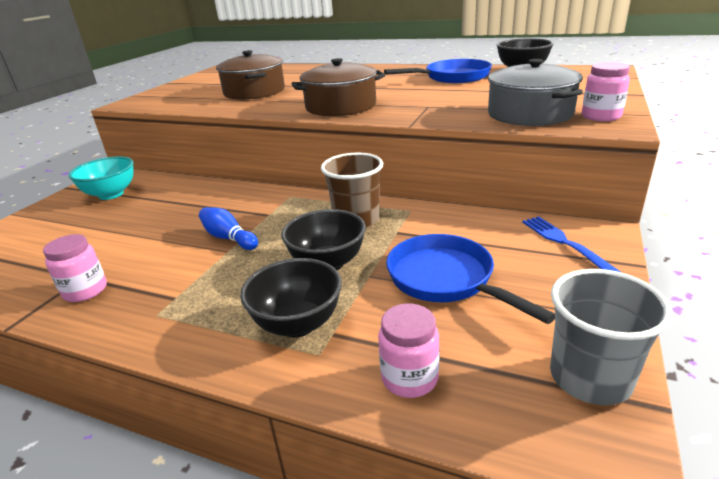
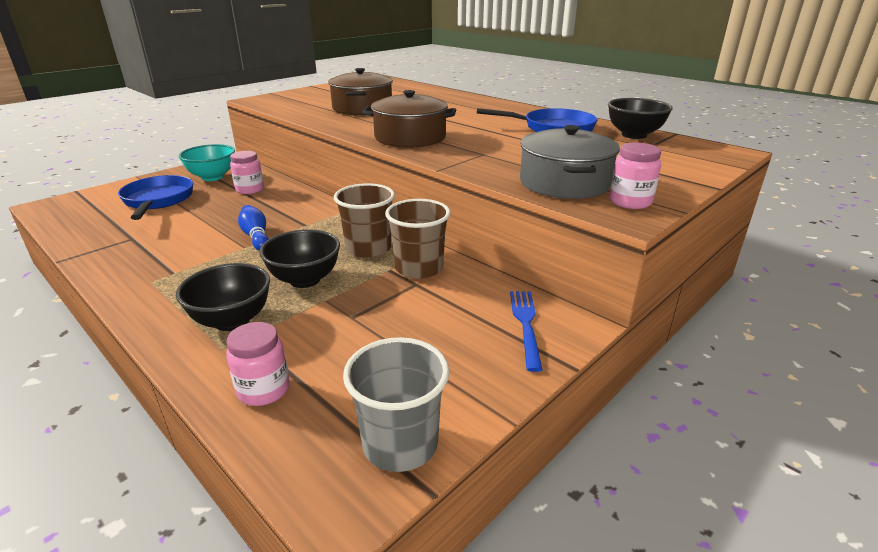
camera: 20 degrees right, 0 degrees up
(85, 291) = (125, 249): pink jar -> pink jar (250, 190)
(423, 224) = (419, 268): none -> brown cup
(445, 279) = (381, 322): blue pan -> blue pan (158, 200)

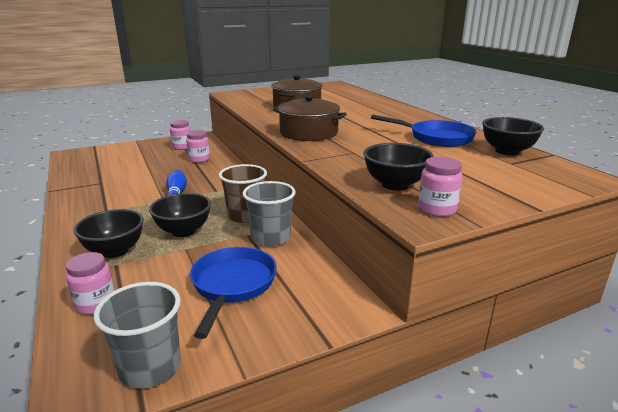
camera: 20 degrees right, 5 degrees down
(158, 200) = (136, 159): blue pan -> blue pan (232, 285)
(212, 177) = (182, 147): turquoise bowl -> pink jar
(419, 268) = (271, 238): brown cup -> grey cup
(525, 324) = (318, 299): blue fork -> none
(564, 183) = (395, 185): grey pot -> black bowl

